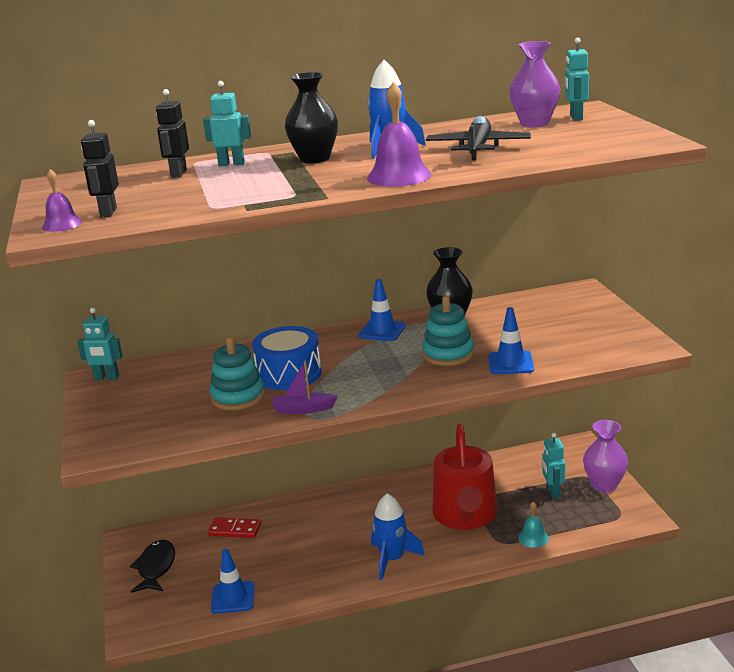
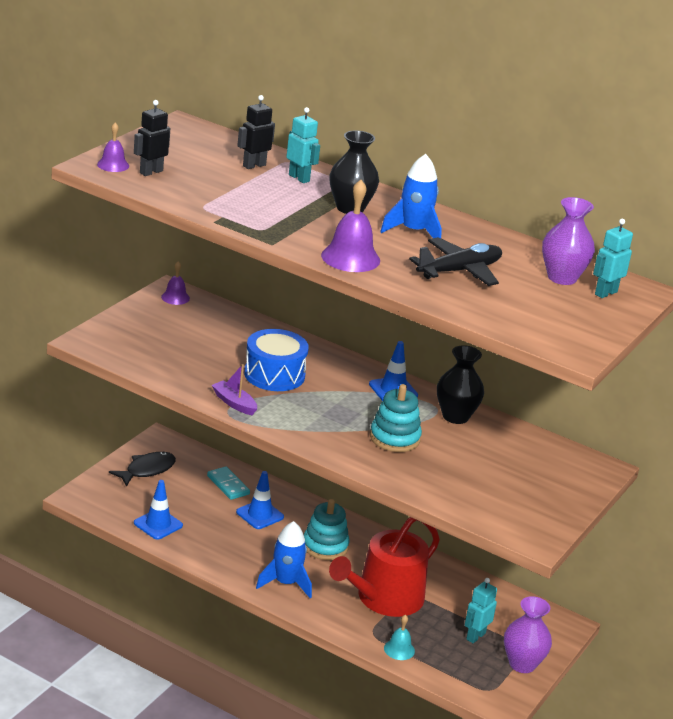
camera: 40 degrees right, 5 degrees up
(106, 378) = (175, 297): turquoise robot -> purple bell
(235, 530) = (228, 485): red domino -> turquoise domino
(238, 397) = (217, 367): turquoise stacking toy -> turquoise stacking toy (325, 546)
(510, 363) = (418, 475): blue traffic cone -> blue traffic cone (260, 515)

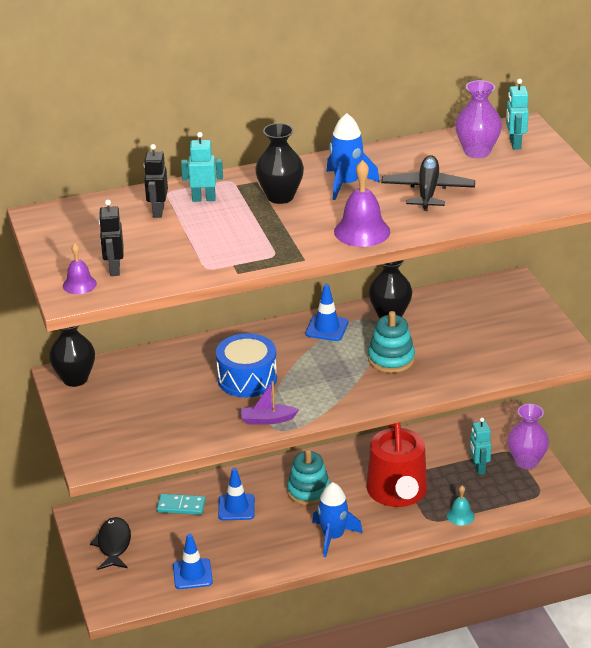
camera: 45 degrees left, 5 degrees up
(175, 297) = (75, 379): purple bell -> black vase

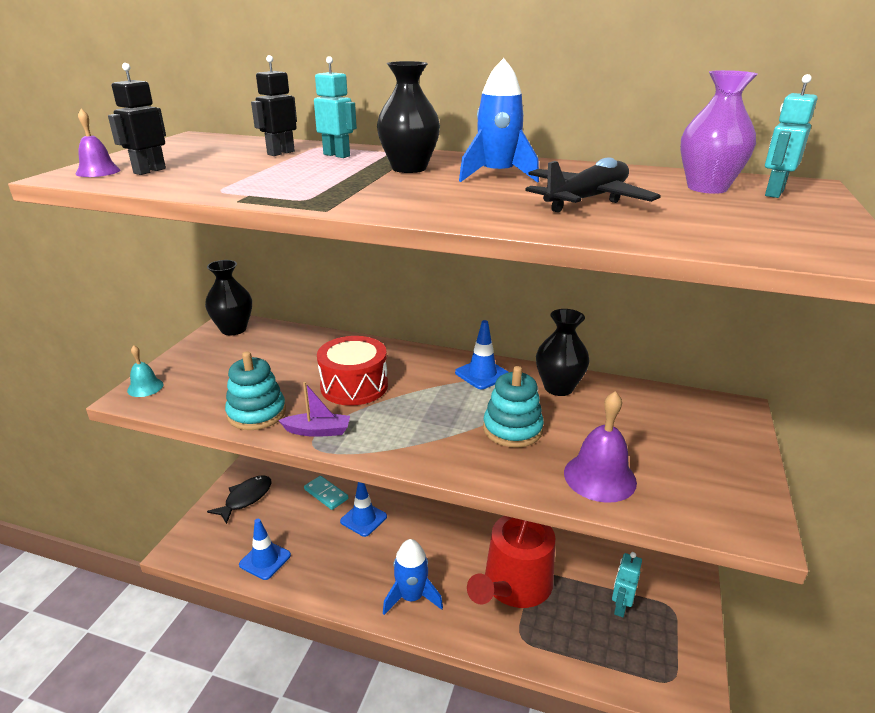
camera: 35 degrees right, 5 degrees down
(247, 379) = (354, 386): blue drum -> red drum
(267, 420) = (318, 431): purple boat -> purple boat turned 150 degrees clockwise
(308, 491) = (435, 537): turquoise stacking toy -> turquoise stacking toy (257, 413)
(362, 231) = (440, 208): purple bell -> purple bell (599, 477)
(460, 515) = (557, 652): turquoise bell -> turquoise bell (145, 387)
(526, 461) = (682, 629): purple vase -> none

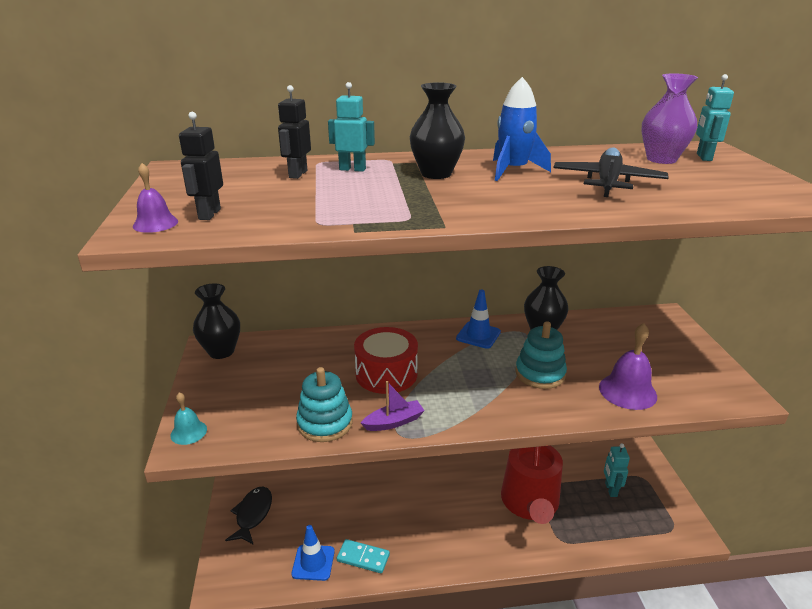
camera: 25 degrees left, 0 degrees up
(326, 494) = (327, 484): turquoise domino -> turquoise domino (363, 558)
(363, 519) = (376, 494): blue traffic cone -> none
(412, 597) = (461, 543): blue rocket -> none

